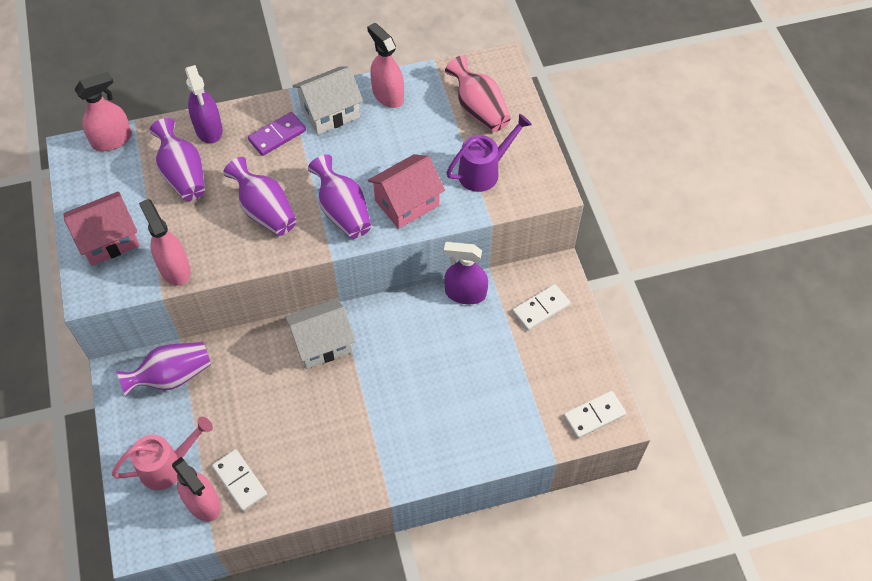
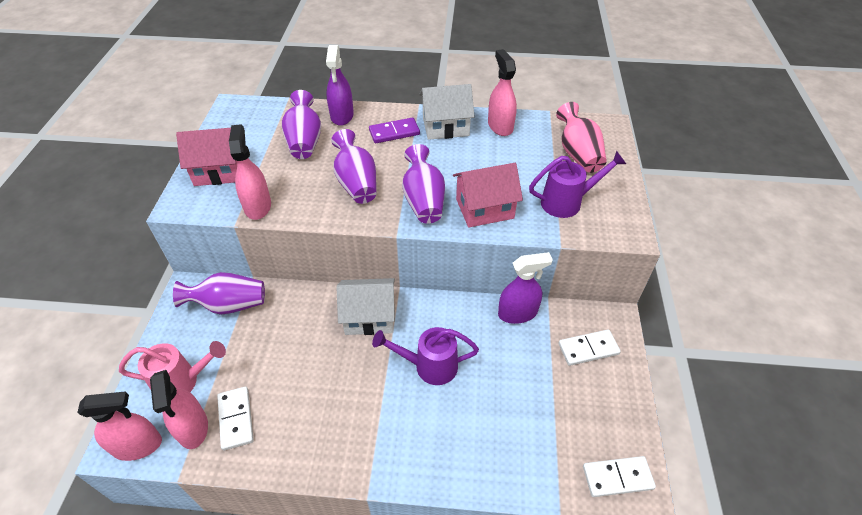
camera: 20 degrees right, 10 degrees down
(112, 140) = (265, 106): pink spray bottle -> pink spray bottle (138, 445)
(400, 373) = (429, 366): none -> purple watering can
(465, 293) = (517, 313): purple spray bottle -> purple spray bottle turned 135 degrees clockwise

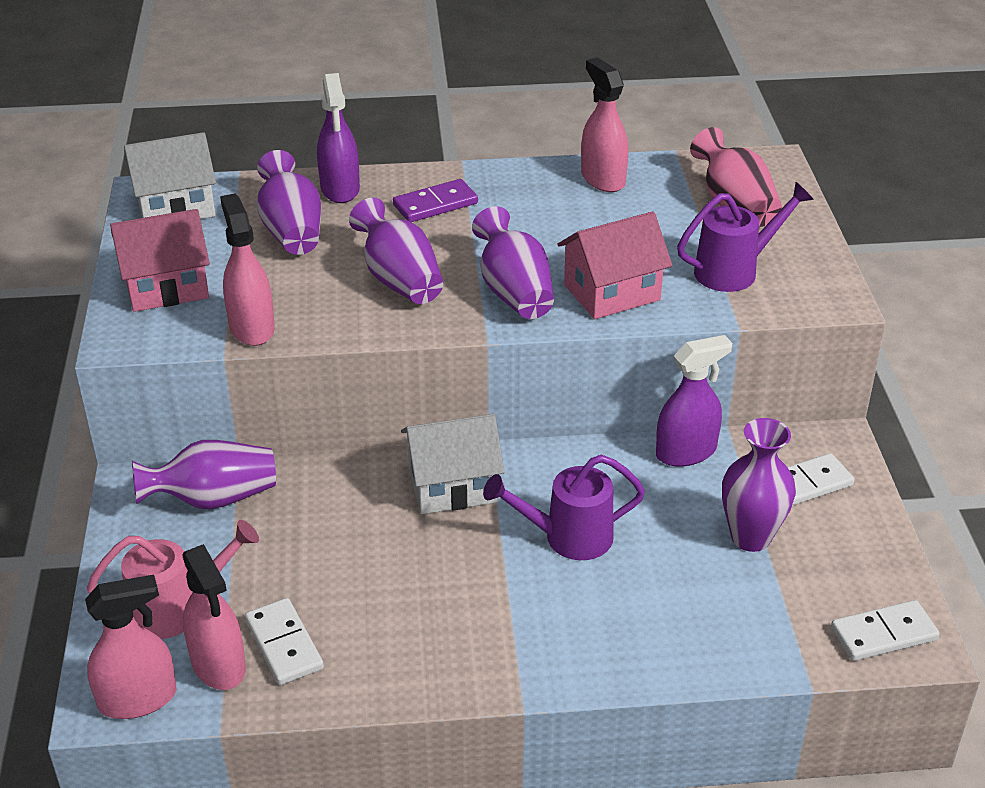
camera: 10 degrees left, 10 degrees down
(445, 126) = (516, 188): white house -> white house (176, 207)
(544, 384) = (750, 537): none -> purple vase

